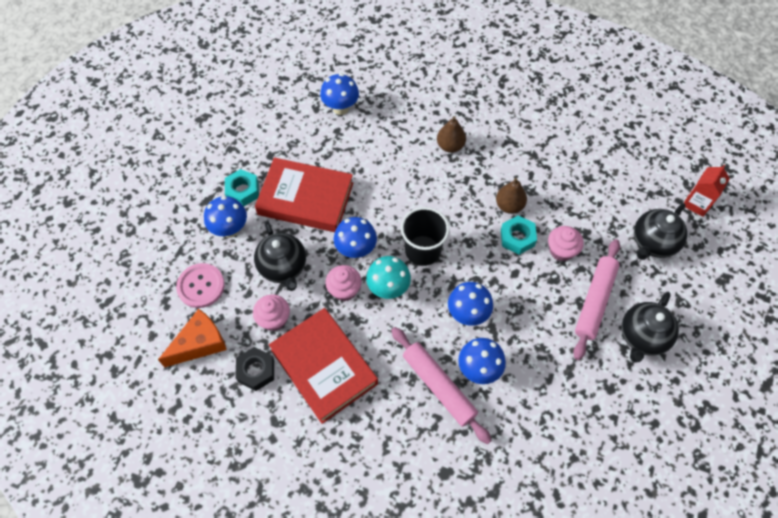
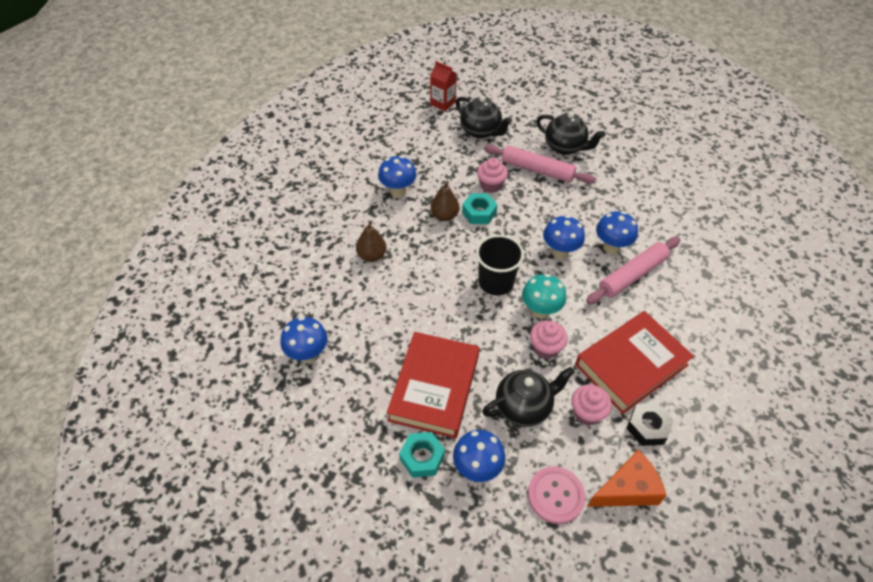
camera: 90 degrees left, 10 degrees down
(200, 343) = (627, 489): orange cheese -> orange cheese turned 105 degrees clockwise
(356, 250) = (498, 338): blue mushroom -> blue mushroom (398, 191)

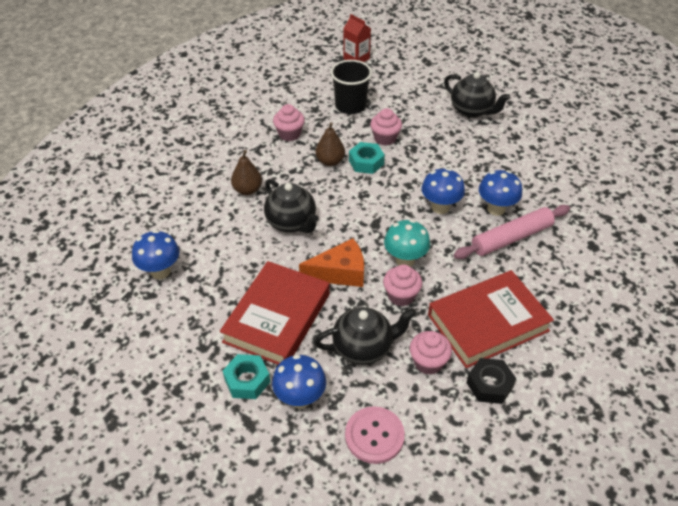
camera: 10 degrees right, 5 degrees down
(398, 191) = (289, 134): blue mushroom -> pink cupcake
(481, 131) = (388, 88): black teapot -> black teapot (291, 223)
(496, 282) = (366, 228): black cup -> black cup (350, 106)
(537, 170) = (437, 129): pink rolling pin -> none
(627, 489) = (451, 441): orange cheese -> orange cheese (340, 273)

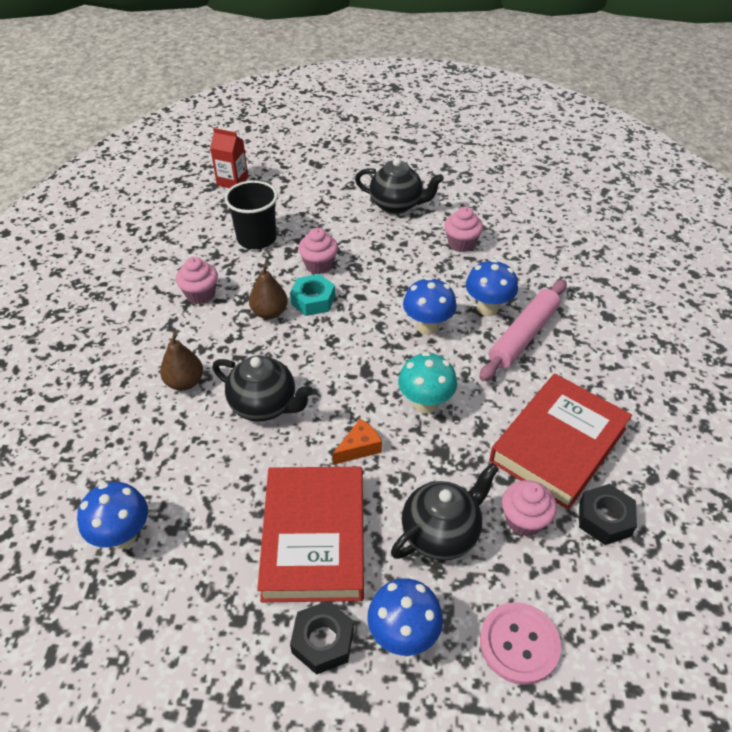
camera: 25 degrees left, 0 degrees up
(247, 380) = (323, 641): turquoise nut -> black nut
(340, 273) = (359, 448): orange cheese -> orange cheese, size x0.61
(401, 296) = (446, 449): pink cupcake -> pink cupcake (461, 243)

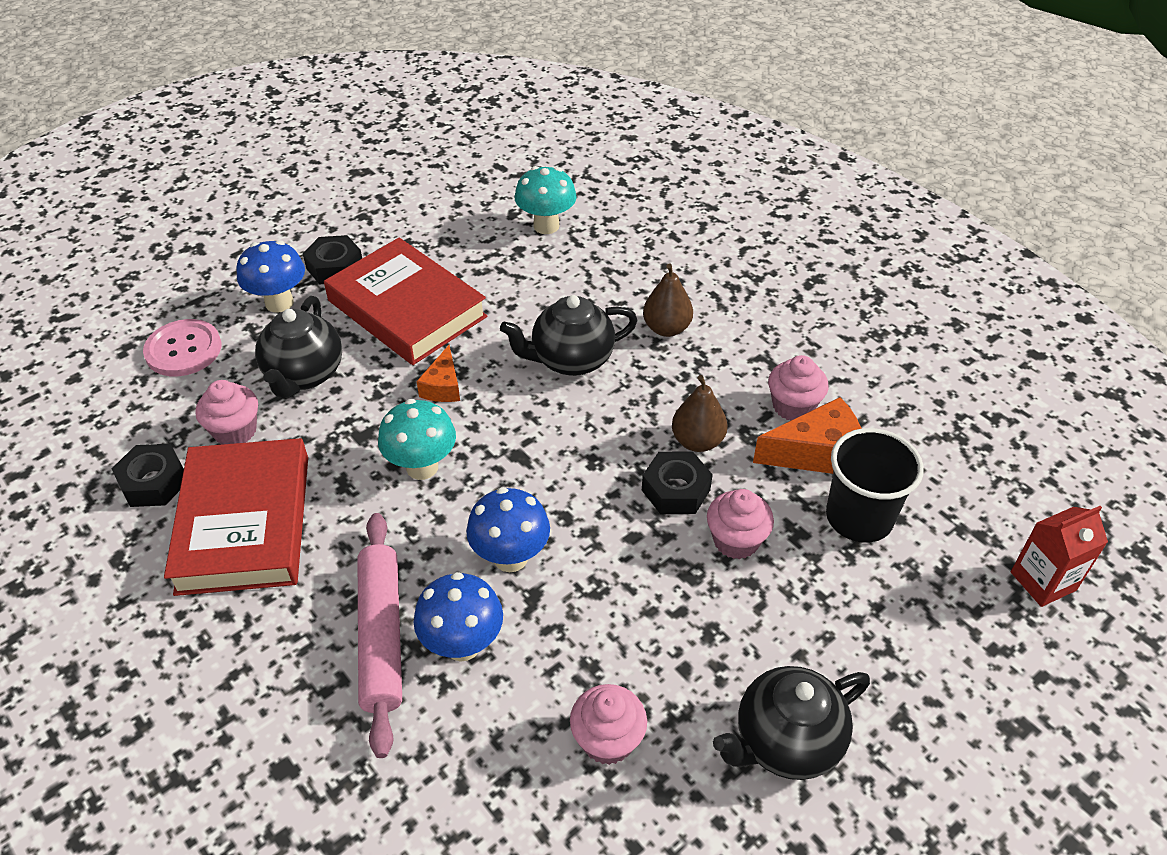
camera: 135 degrees right, 0 degrees up
(123, 536) = (546, 226): blue mushroom -> turquoise mushroom
(228, 270) = (817, 453): none -> orange cheese
(313, 300) = (676, 490): turquoise nut -> black nut

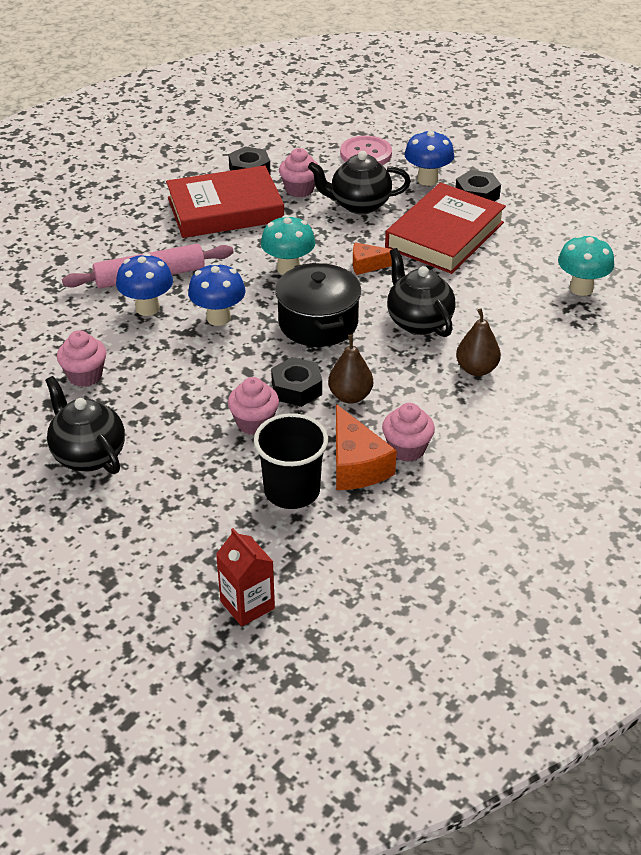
camera: 80 degrees right, 5 degrees down
(549, 452) = (318, 323): none -> black pot

